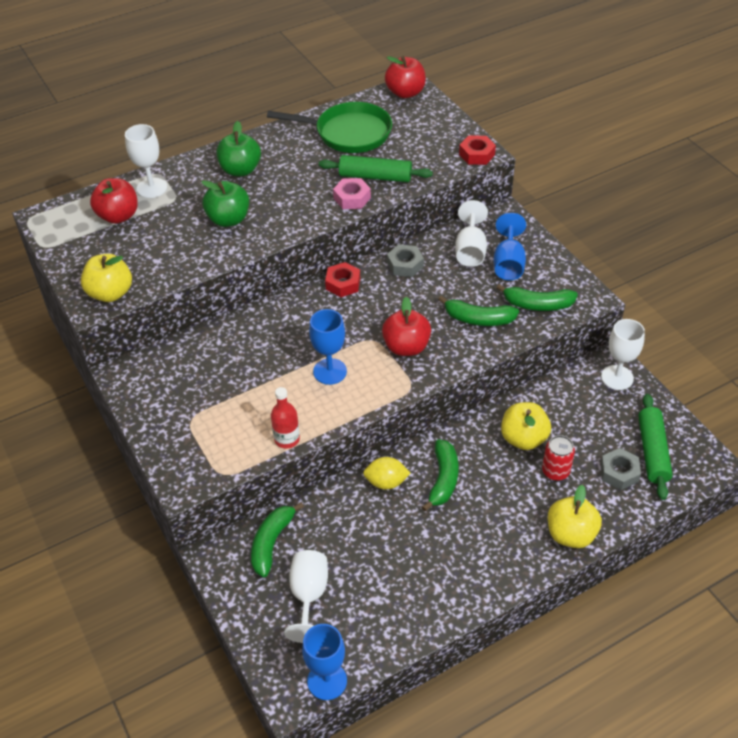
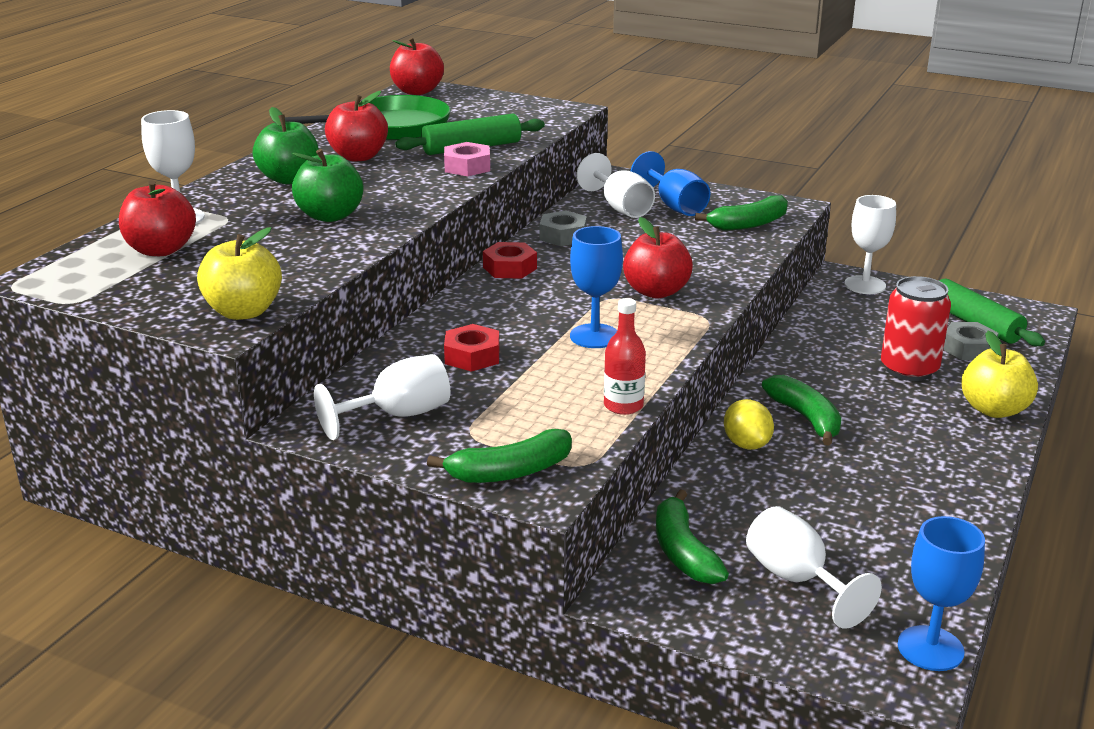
camera: 35 degrees left, 20 degrees down
(169, 387) = (398, 415): none -> white goblet
(299, 160) = (358, 157): none -> red apple
(386, 482) = (746, 444): yellow lemon -> yellow lemon turned 75 degrees counterclockwise
(477, 154) = (563, 111): red nut -> red nut (472, 356)
(478, 319) = (704, 250): green banana -> green banana (510, 472)
(523, 438) = (841, 357): yellow apple -> none
(555, 471) = (909, 369): red can -> red can, size x1.53

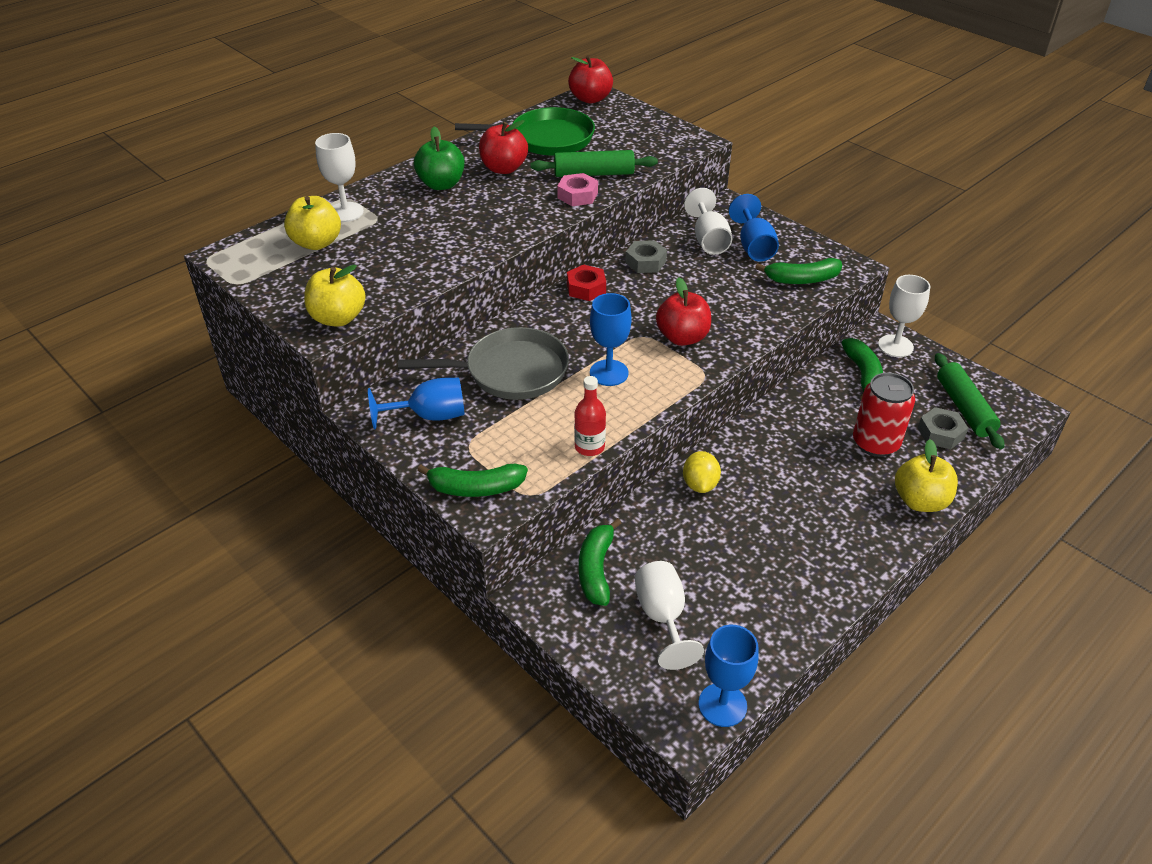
camera: 20 degrees right, 15 degrees up
(161, 250) = (317, 243): red apple -> yellow apple
(330, 216) = (448, 231): green apple -> none
(398, 415) = (429, 416): white goblet -> blue goblet
(472, 356) = (510, 372): red nut -> grey pan
(805, 418) = (761, 471): green banana -> green banana (863, 374)

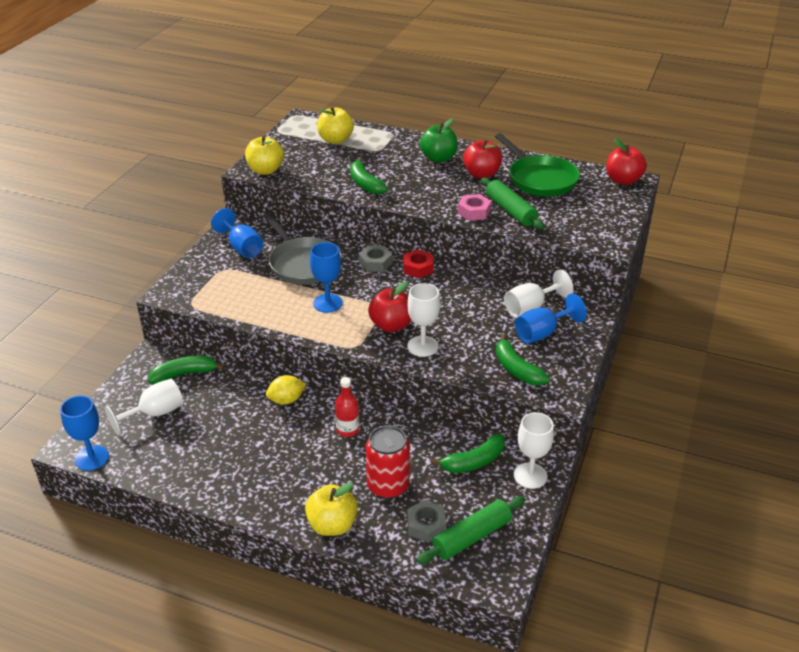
camera: 65 degrees right, 5 degrees down
(345, 212) = (376, 138): white goblet -> white goblet (423, 346)
(476, 488) = (187, 283): green banana -> green banana (365, 183)
(589, 447) = (247, 315): red bottle -> red bottle (347, 430)
(645, 262) = (473, 285): grey nut -> grey nut (375, 263)

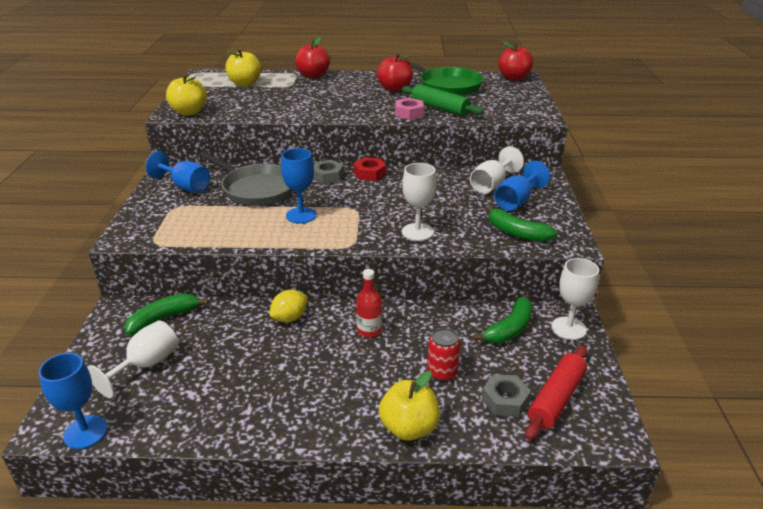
camera: 20 degrees left, 5 degrees down
(365, 183) = (294, 108): green banana -> none
(388, 486) = (442, 372): red can -> red can, size x0.65
(391, 325) = (375, 221): red apple -> red apple (313, 75)
(438, 158) = (349, 84): green apple -> none
(471, 536) = (556, 398): green rolling pin -> red rolling pin

